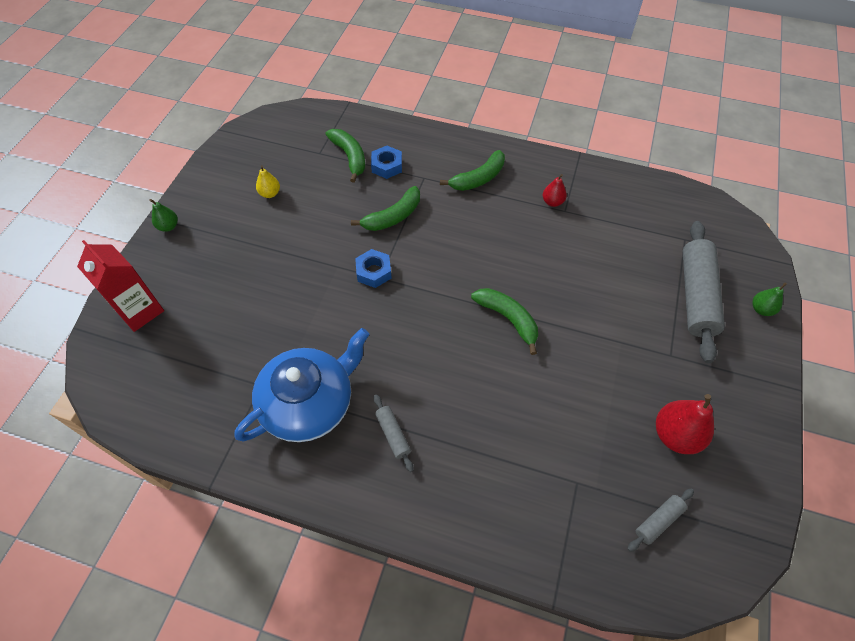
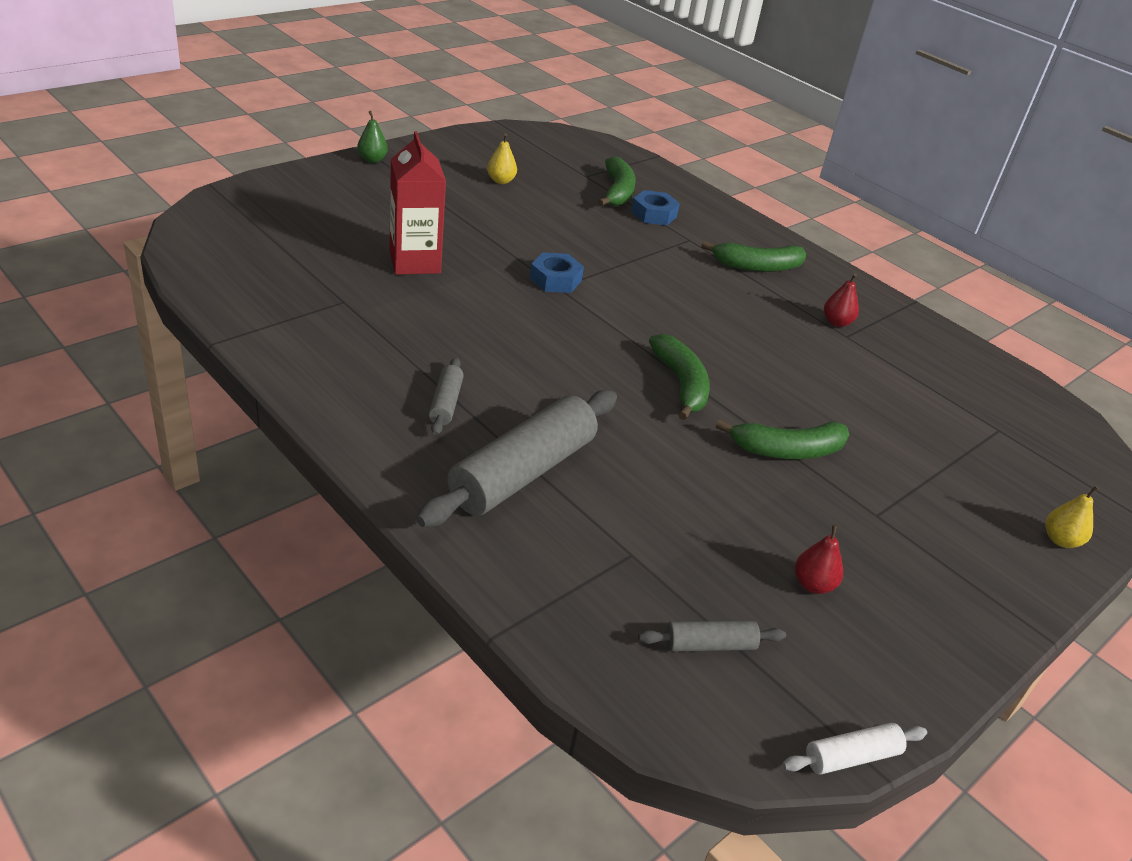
camera: 25 degrees right, 20 degrees down
(140, 311) = (282, 200): red carton -> red carton (414, 262)
(309, 403) = (380, 337): blue teapot -> none
(393, 217) = (621, 251): green banana -> green banana (787, 450)
(675, 435) = (813, 584): red pear -> red pear, size x0.56
(696, 295) = (967, 483): grey rolling pin -> grey rolling pin (522, 472)
(761, 309) = (1060, 540): green pear -> yellow pear
(767, 546) = (851, 756): none -> white rolling pin

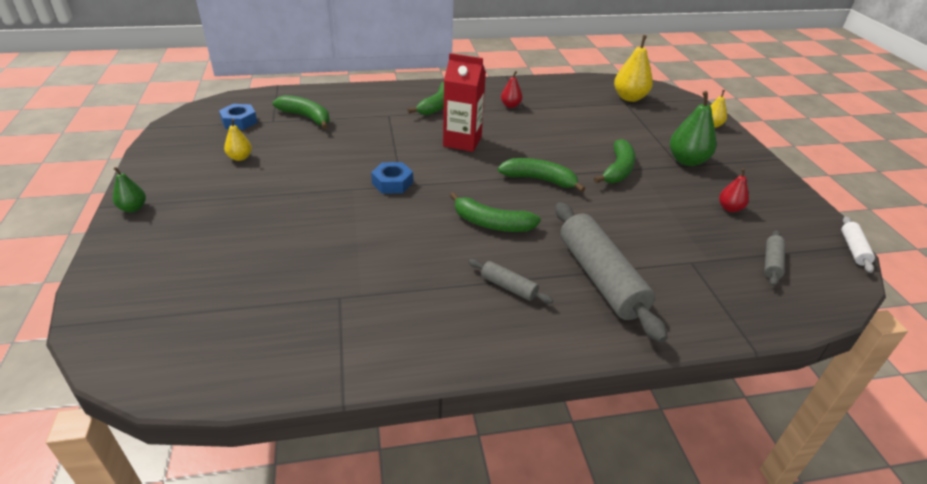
camera: 55 degrees left, 0 degrees up
(414, 262) = (315, 239): red carton -> red carton (462, 141)
(549, 366) = (491, 224): none -> green banana
(654, 214) = (347, 115): blue nut -> blue nut (239, 121)
(900, 521) = (687, 161): none -> green pear
(1022, 431) = (629, 98): none -> yellow pear

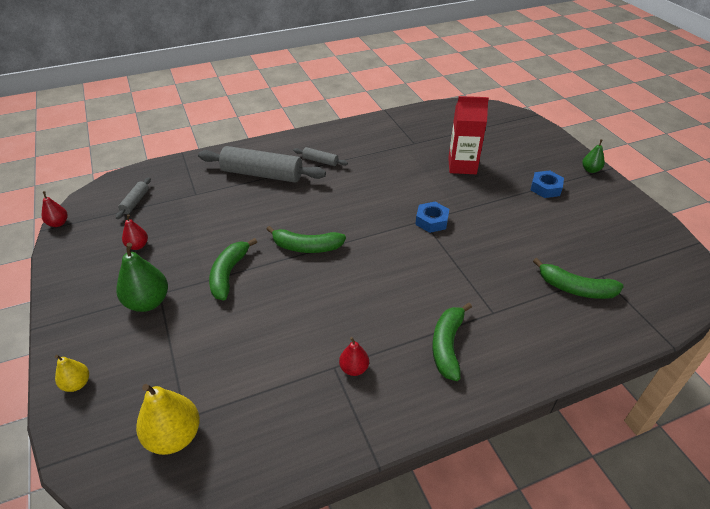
camera: 170 degrees right, 5 degrees up
(239, 121) = (631, 267): blue nut -> blue nut (545, 188)
(240, 158) = (575, 223): yellow pear -> none
(462, 141) = (392, 284): red carton -> red carton (462, 166)
(491, 224) = (340, 199): green banana -> none
(600, 278) = (262, 174): grey rolling pin -> grey rolling pin turned 45 degrees counterclockwise
(853, 249) = (58, 223): white rolling pin -> red pear

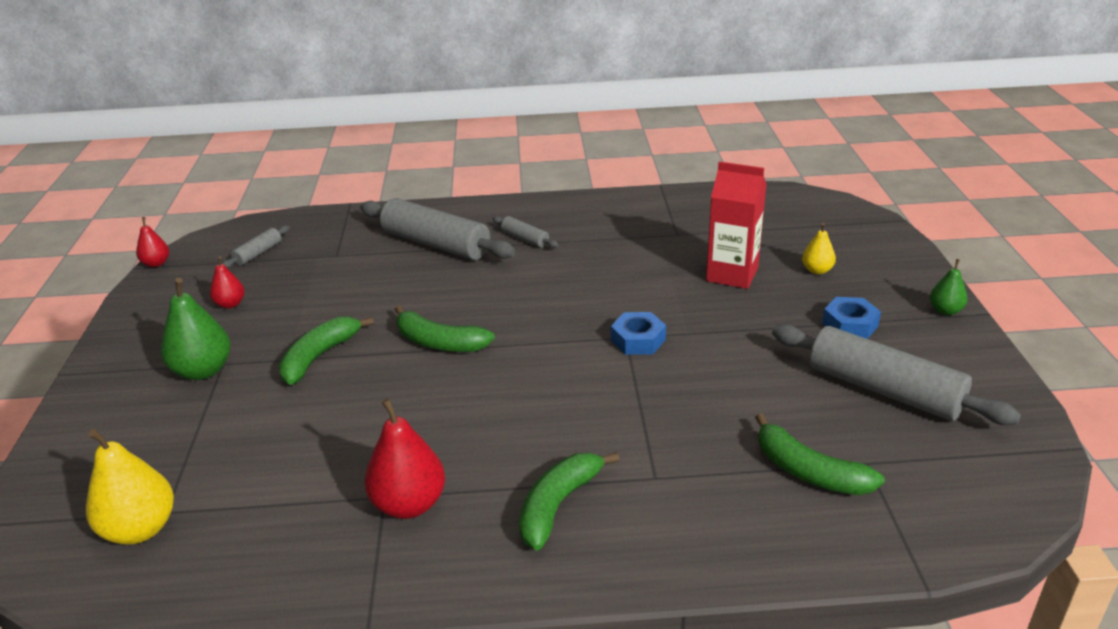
camera: 20 degrees right, 10 degrees down
(77, 384) = (70, 445): yellow pear -> yellow pear (817, 270)
(354, 368) = (409, 504): red pear -> red pear, size x1.78
(586, 227) = (883, 390): none -> grey rolling pin

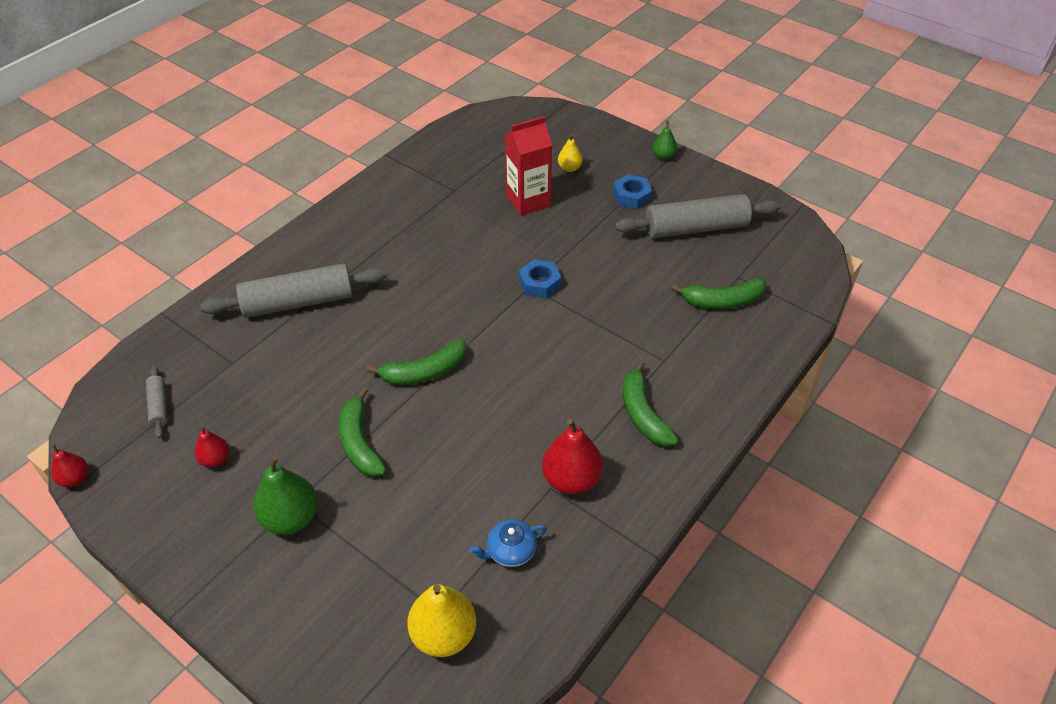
camera: 50 degrees left, 15 degrees up
(277, 515) = (510, 550): none -> blue teapot
(525, 239) = (358, 256): grey rolling pin -> none

